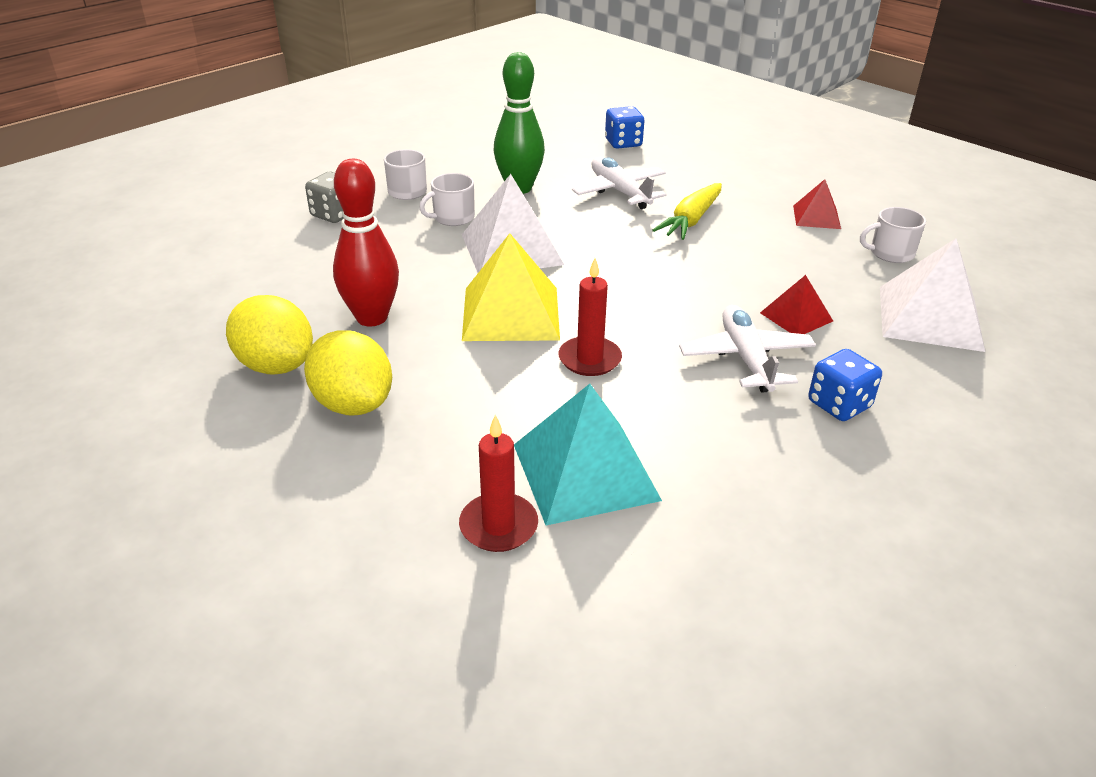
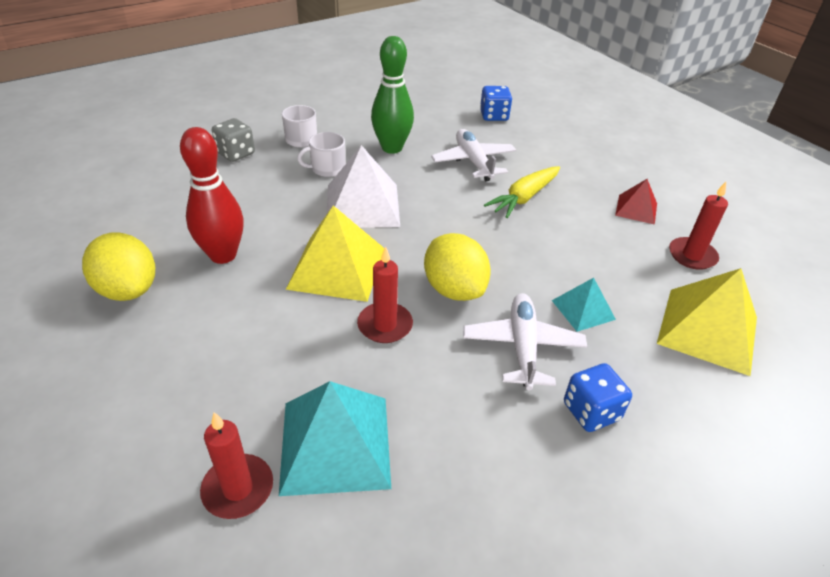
camera: 10 degrees right, 5 degrees up
(353, 404) = (172, 338): yellow lemon -> yellow lemon (454, 289)
(796, 317) = (583, 309): red pyramid -> turquoise pyramid
(890, 253) = (692, 255): white mug -> red candle
(930, 318) = (708, 330): white pyramid -> yellow pyramid

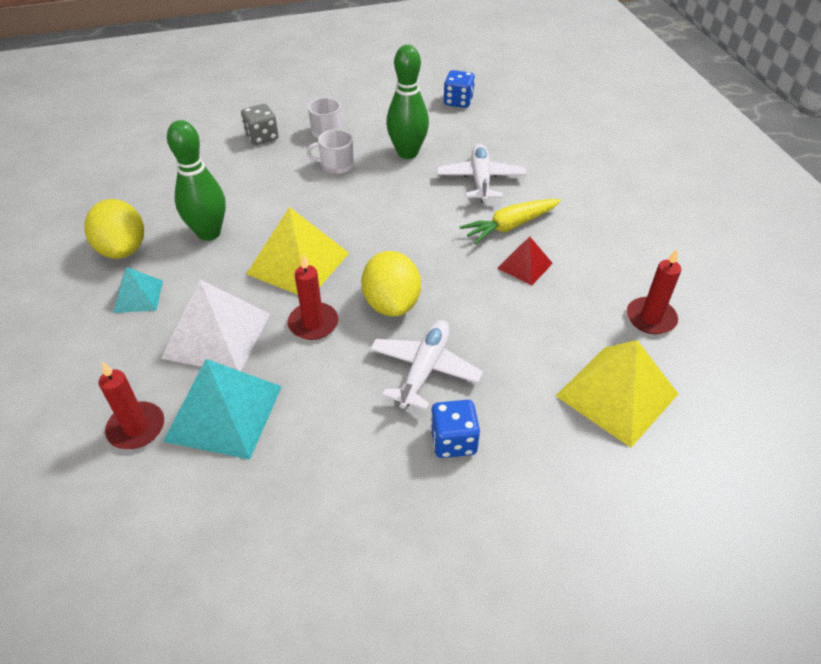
camera: 20 degrees right, 5 degrees up
(223, 255) = (209, 233): red bowling pin -> green bowling pin
(363, 205) = (350, 207): white pyramid -> white pyramid (217, 335)
(494, 116) = (530, 132): blue dice -> blue dice (458, 101)
(583, 309) = (502, 348): turquoise pyramid -> turquoise pyramid (138, 296)
(636, 209) = (622, 258): red pyramid -> red pyramid (525, 265)

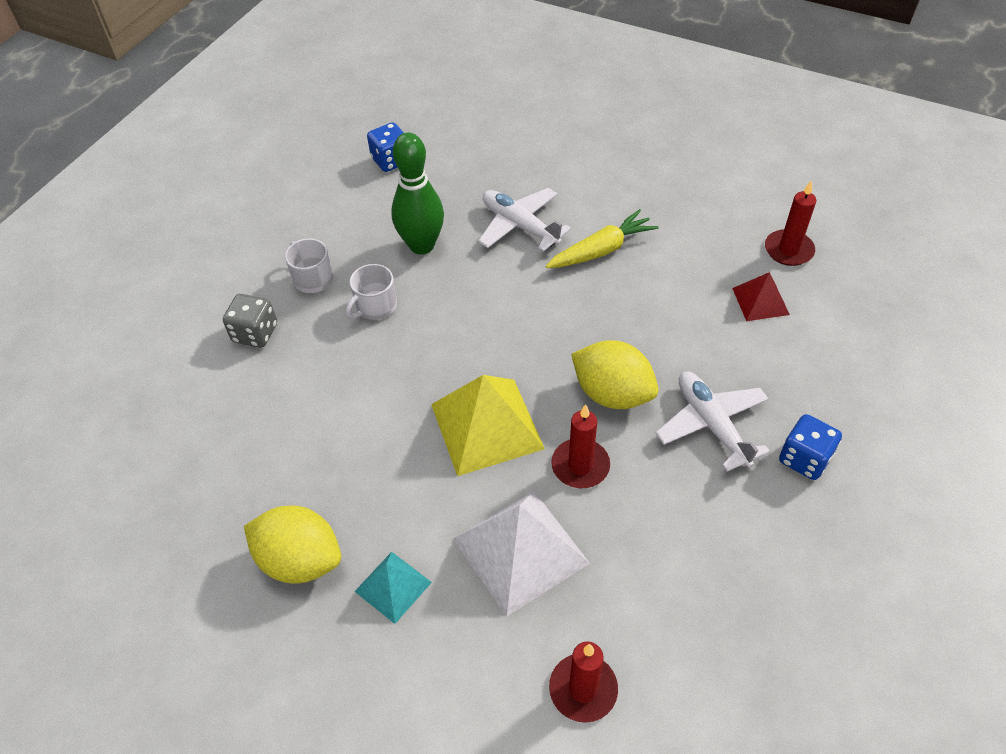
camera: 45 degrees left, 5 degrees up
(209, 233) = (360, 470): green bowling pin -> none
(224, 413) = (628, 604): turquoise pyramid -> none
(510, 226) = (601, 250): yellow carrot -> yellow carrot turned 135 degrees counterclockwise
(525, 265) = (657, 277): red pyramid -> red pyramid (760, 301)
(617, 395) = (845, 327): yellow pyramid -> none

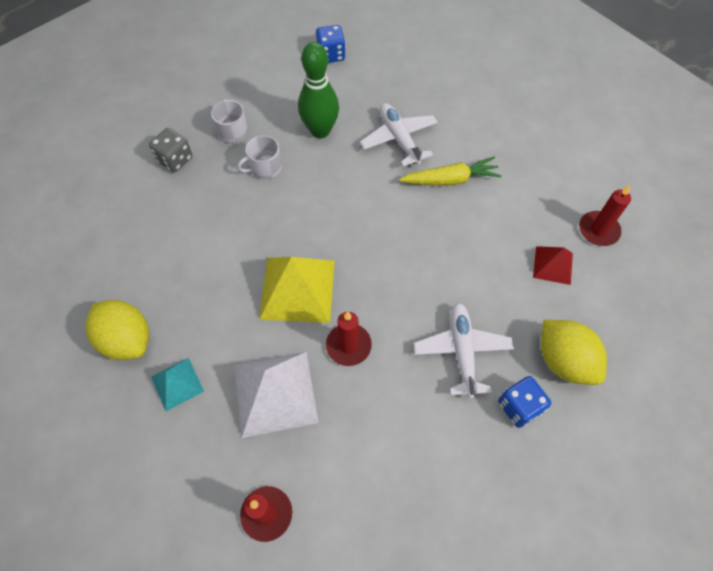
camera: 20 degrees right, 10 degrees up
(612, 394) = (400, 298): yellow lemon -> yellow lemon (564, 361)

